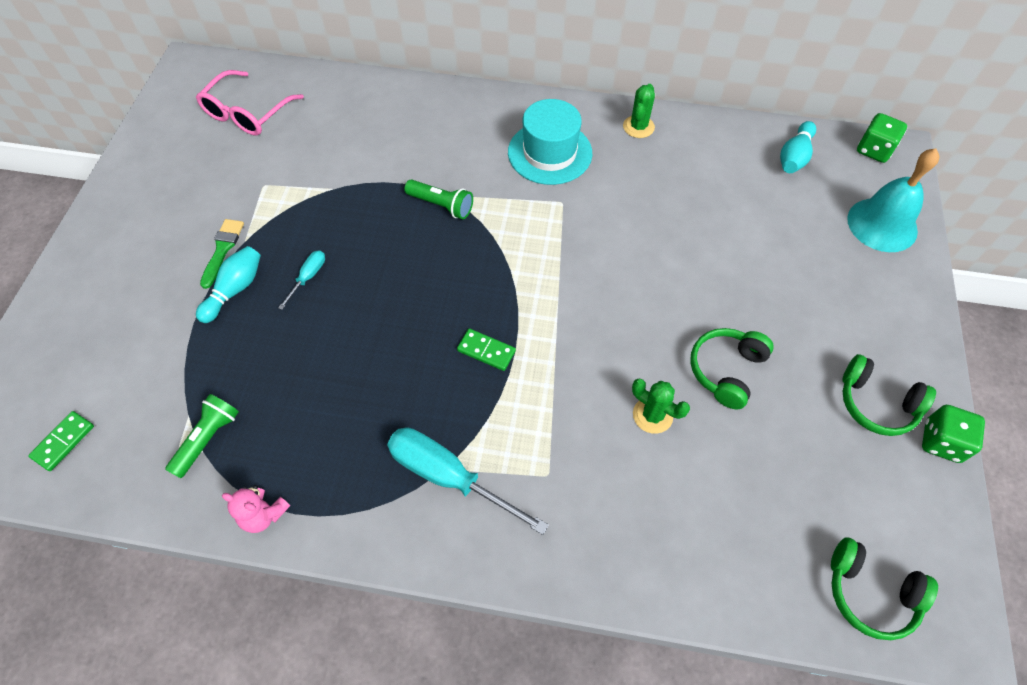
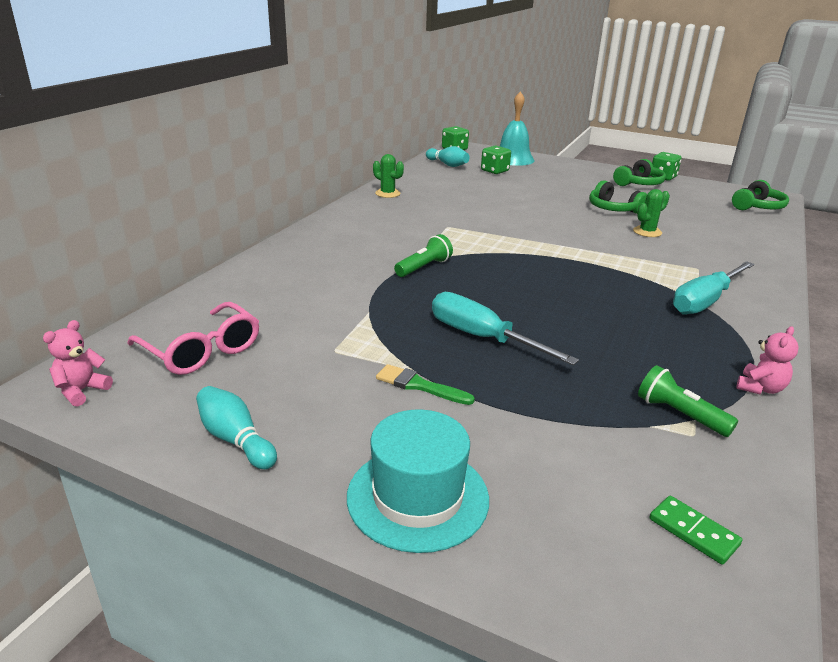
camera: 75 degrees left, 30 degrees down
(187, 79) = (81, 391): none -> pink teddy bear
(235, 290) = (483, 382): turquoise bowling pin -> turquoise bowling pin (235, 439)
(308, 277) = (482, 338): turquoise screwdriver -> turquoise screwdriver, size x2.07
(486, 351) = (587, 272): green domino -> none
(550, 153) = (392, 222): turquoise hat -> turquoise hat (417, 497)
(804, 212) = (494, 171): none -> green dice

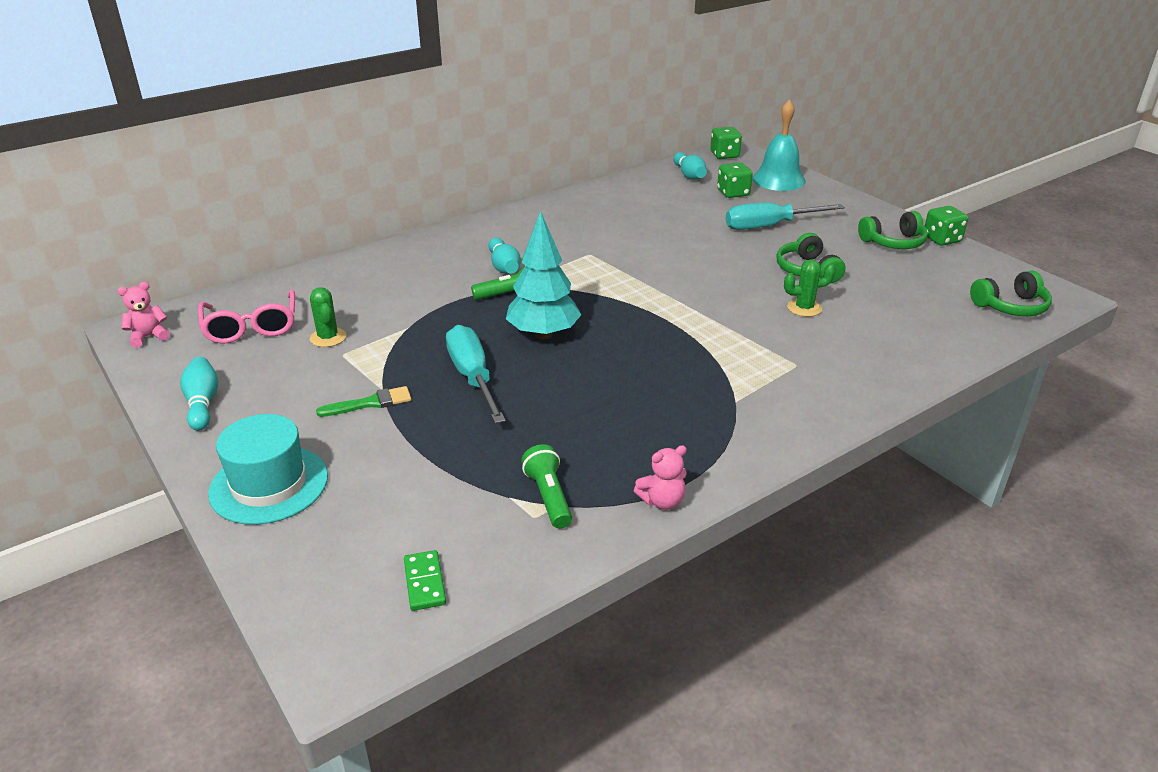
camera: 30 degrees right, 5 degrees up
(387, 193) = (577, 202): green cactus -> green cactus (328, 338)
(390, 248) = (504, 267): none -> turquoise bowling pin
(419, 385) = (370, 403): green brush -> green brush turned 105 degrees clockwise
(493, 290) = (543, 334): none -> turquoise tree
(705, 301) = (744, 403): turquoise screwdriver -> turquoise screwdriver (769, 226)

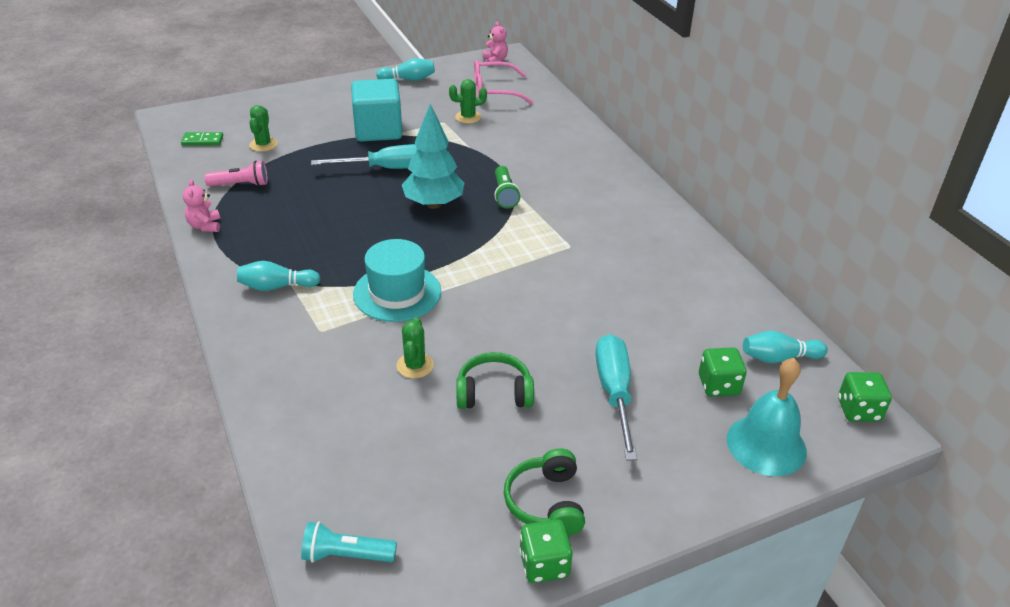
camera: 100 degrees right, 5 degrees up
(269, 484) = (316, 99): turquoise hat -> turquoise hat (397, 293)
(370, 403) = (378, 130): green brush -> turquoise cube
(427, 505) = (263, 144): none -> green cactus
(504, 267) = (556, 196): turquoise bowling pin -> turquoise bowling pin (276, 286)
(548, 496) = (241, 185): green flashlight -> pink flashlight
(1011, 306) = (346, 555): green headphones -> turquoise flashlight

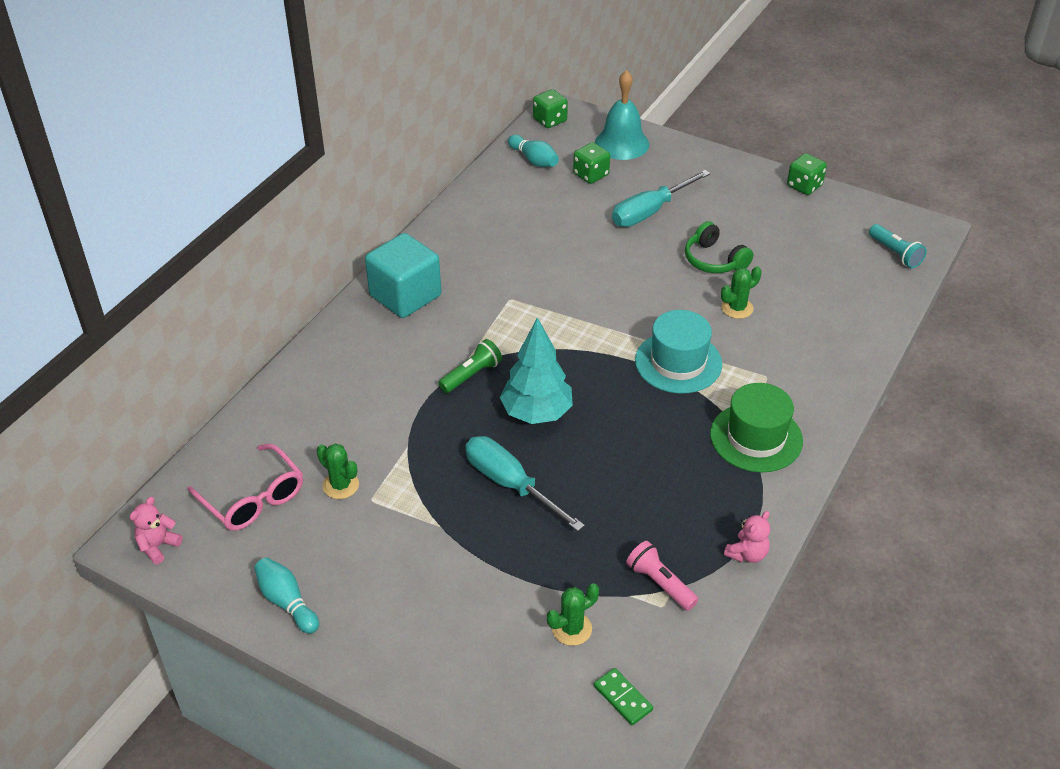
camera: 125 degrees left, 5 degrees up
(276, 286) = (756, 437): turquoise bowling pin -> green hat
(378, 130) = (442, 545): turquoise cube -> turquoise cube (405, 296)
(546, 502) = (767, 202): green headphones -> none

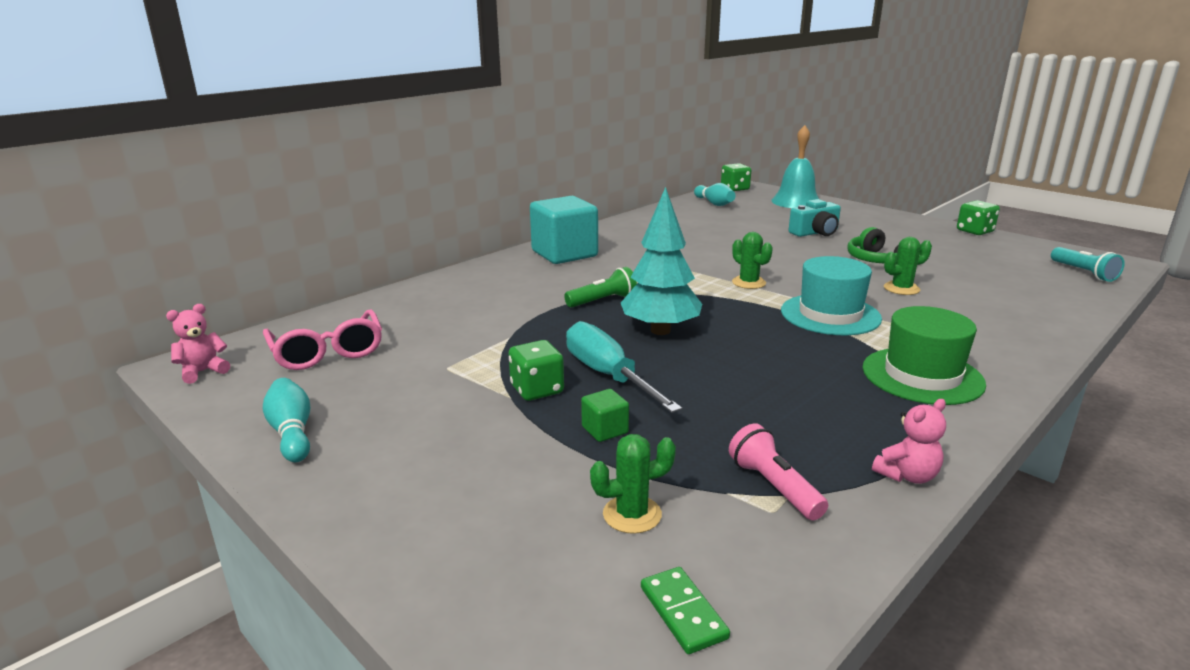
camera: 15 degrees right, 20 degrees down
(341, 485) = (422, 354): green cactus -> green cactus (749, 283)
(528, 550) = (605, 430): none -> green cube
(591, 175) = (763, 212): green dice -> green dice (537, 390)
(650, 212) = (815, 232): turquoise screwdriver -> turquoise camera

